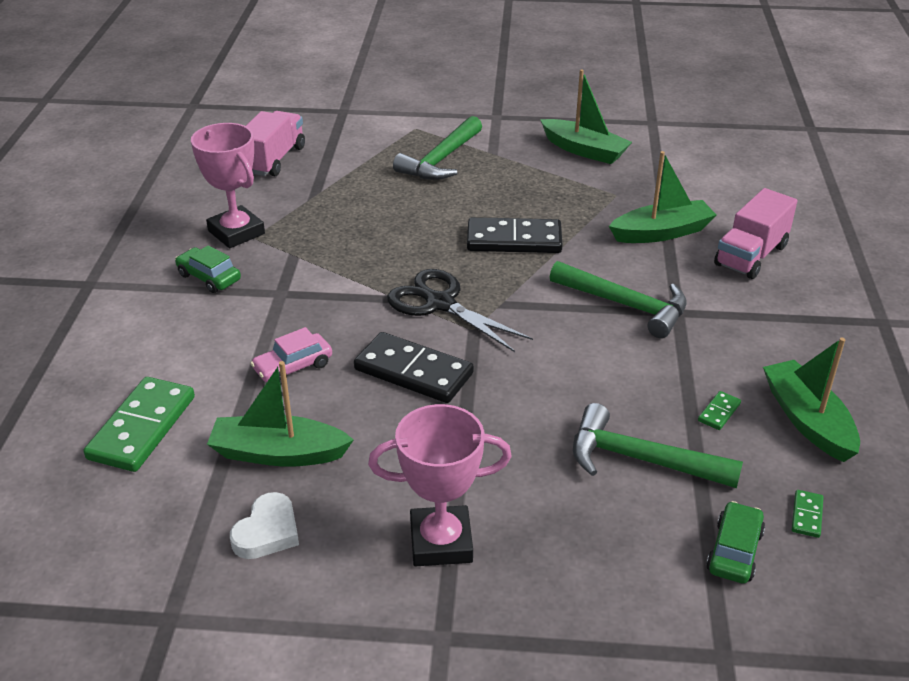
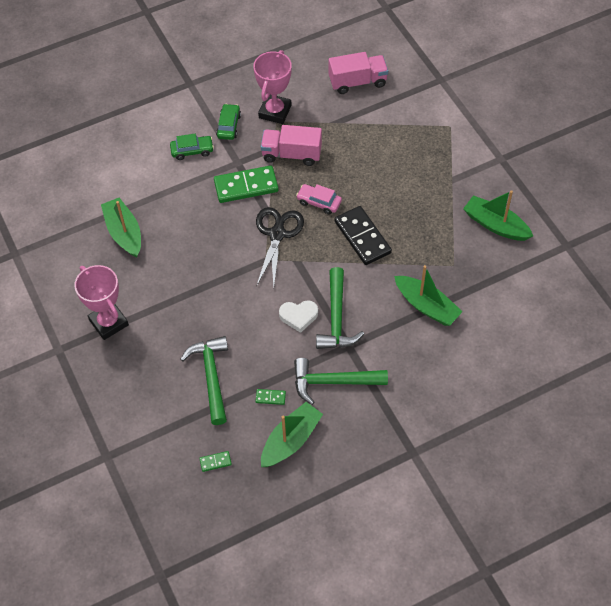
camera: 60 degrees right, 20 degrees up
(142, 428) = (108, 174): green domino -> green domino (246, 186)
(267, 532) = (77, 257): white heart -> white heart (298, 316)
(293, 367) = (184, 202): pink car -> pink car (319, 202)
(413, 372) = (214, 252): black domino -> none
(441, 160) = (422, 159): green hammer -> green hammer (333, 382)
(584, 150) = (495, 225): green boat -> green boat turned 120 degrees clockwise
(734, 551) = (172, 439): green car -> green car (192, 151)
(751, 255) = (435, 361): pink truck -> pink truck (291, 154)

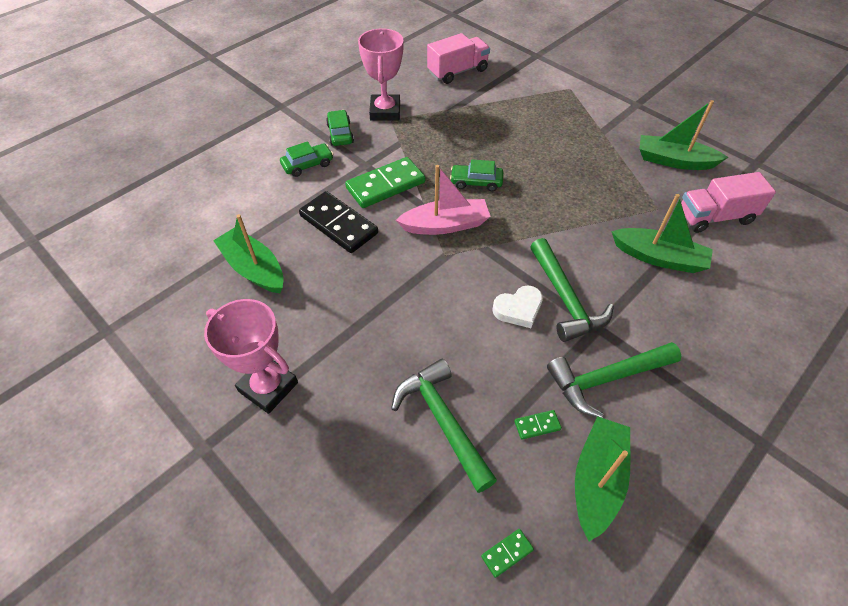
camera: 20 degrees left, 5 degrees down
(277, 234) = (445, 225): black scissors -> pink boat
(291, 154) = (422, 144): pink truck -> pink truck (714, 217)
(319, 202) = (476, 182): pink car -> green car
(362, 237) = (543, 205): black domino -> black domino (338, 224)

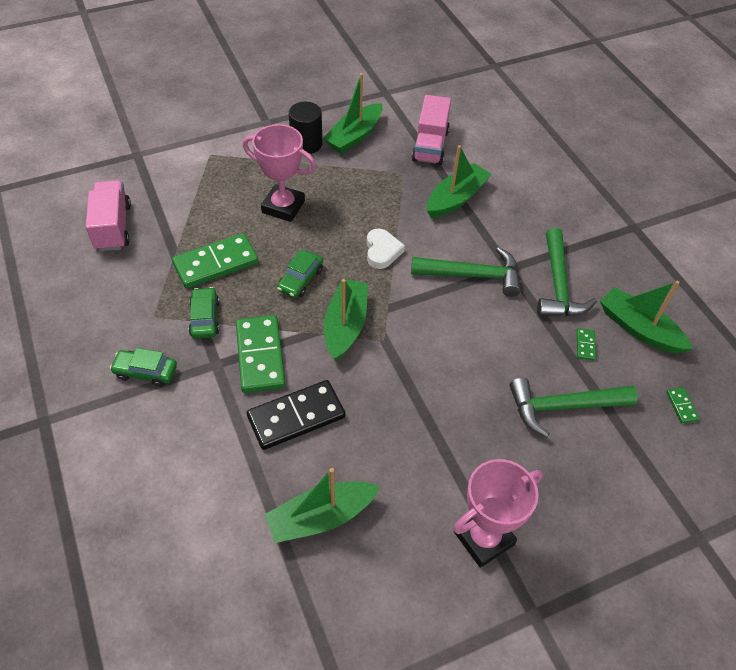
camera: 70 degrees left, 0 degrees up
(308, 165) = (180, 420): green car -> green car (205, 318)
(385, 111) = (136, 316): pink trophy -> pink trophy (283, 207)
(445, 225) = (345, 325): pink boat -> green boat
(460, 131) = (216, 263): none -> green domino
(518, 309) = (470, 311): white heart -> white heart (382, 251)
(633, 135) = (306, 144): none -> black cylinder

